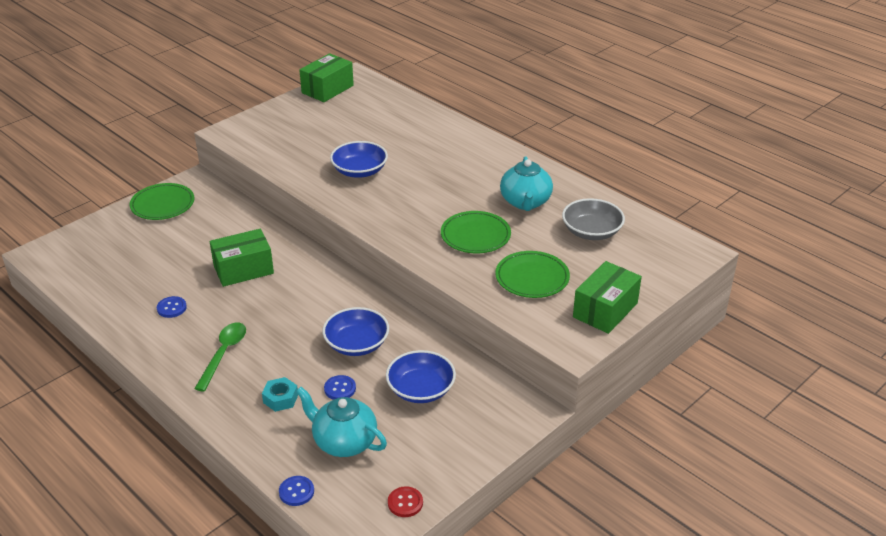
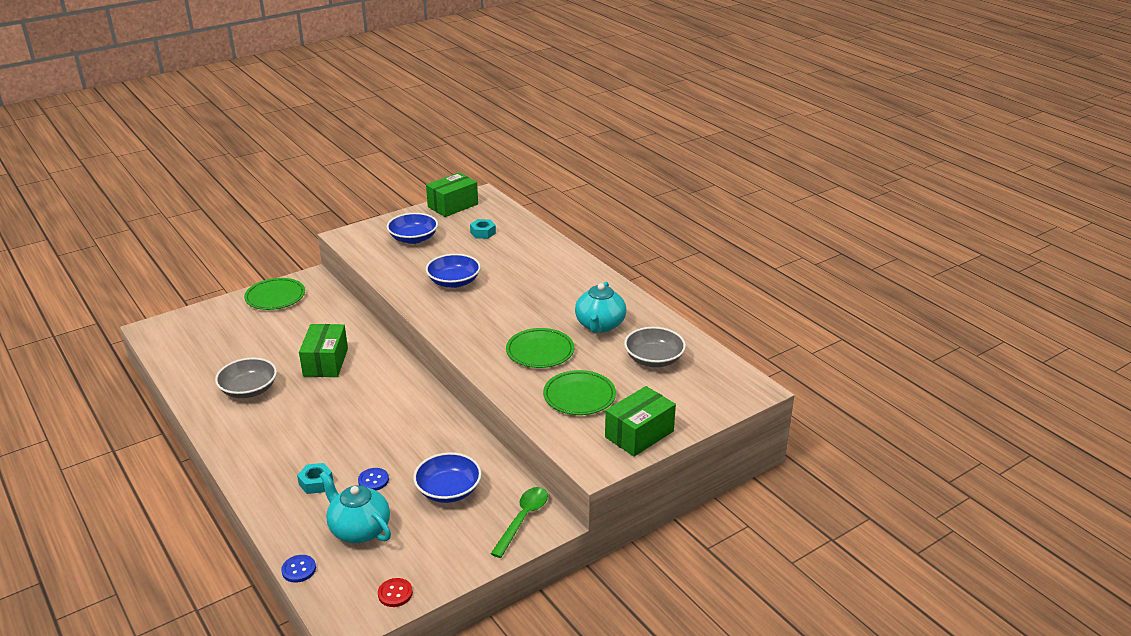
camera: 10 degrees right, 5 degrees down
(171, 308) = (249, 390): blue button -> grey bowl
(223, 354) = (280, 436): green spoon -> green spoon (523, 519)
(243, 269) = (326, 362): green box -> green box turned 75 degrees counterclockwise
(356, 344) = (404, 441): blue bowl -> blue bowl (413, 238)
(370, 116) = (483, 233): none -> turquoise nut

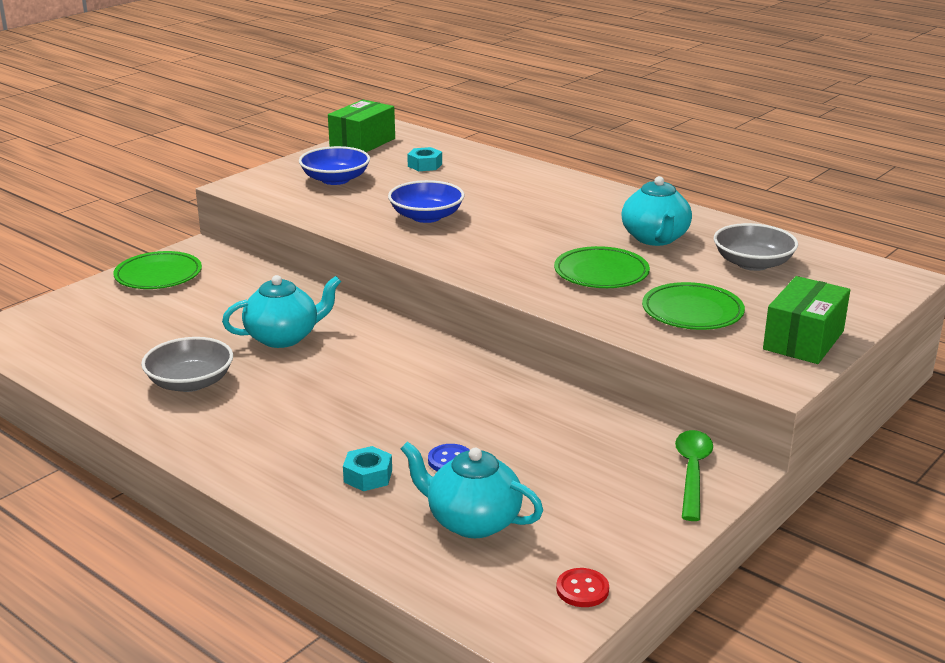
camera: 15 degrees left, 5 degrees down
(299, 569) = (417, 585): blue button -> none
(326, 362) = (283, 337): green box -> turquoise teapot
(448, 490) = (565, 455): blue bowl -> none

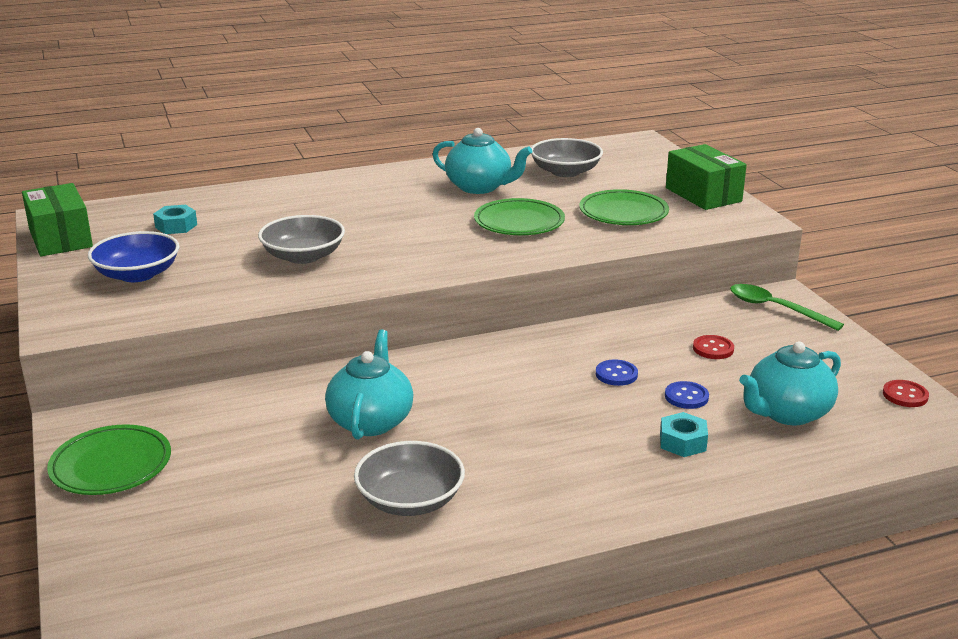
camera: 60 degrees left, 0 degrees up
(426, 216) = (303, 256): blue bowl -> grey bowl
(456, 417) = (616, 374): none -> blue button
(559, 454) = (713, 349): none -> red button

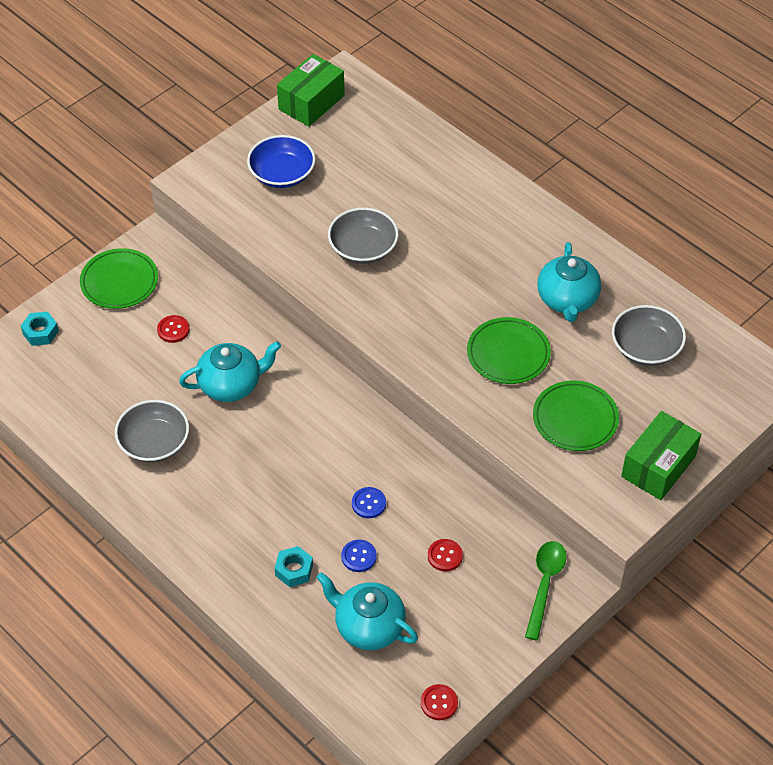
camera: 65 degrees right, 25 degrees up
(176, 226) = (369, 151): turquoise nut -> turquoise nut (40, 332)
(240, 442) = (173, 330): none -> red button

